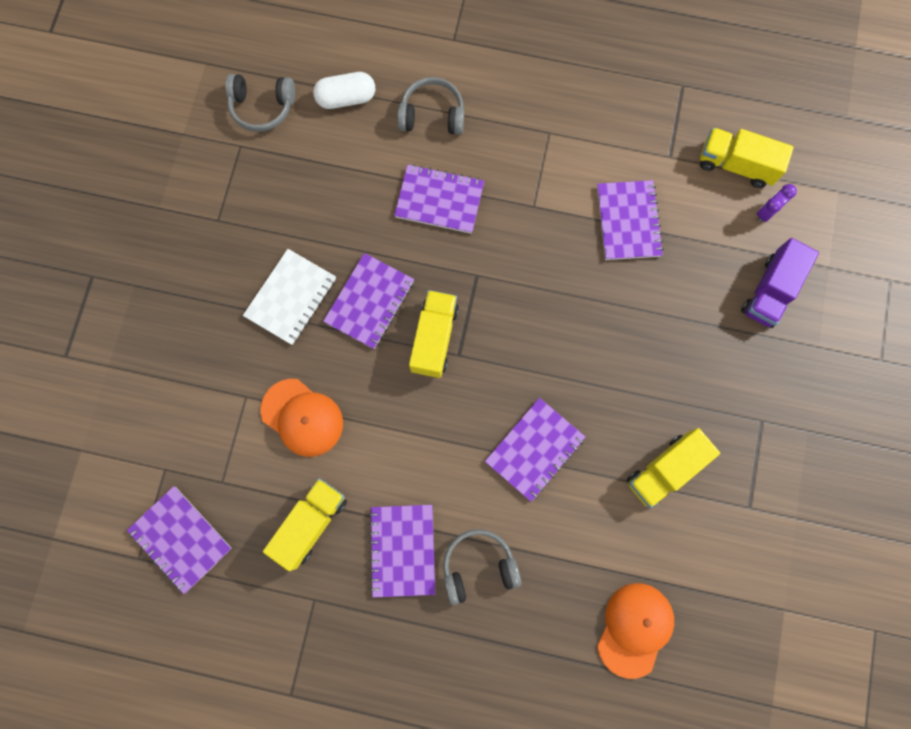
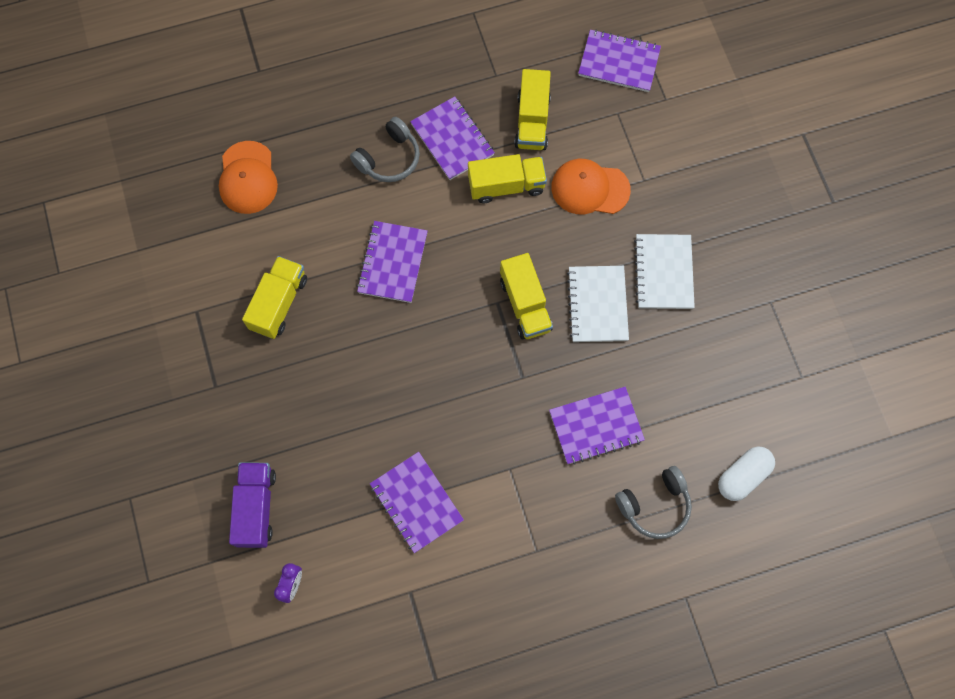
camera: 150 degrees right, 5 degrees down
(262, 107) = (810, 423): grey headphones -> none
(369, 302) = (597, 305): purple notebook -> white notebook
(736, 165) = (343, 619): yellow truck -> yellow truck (506, 186)

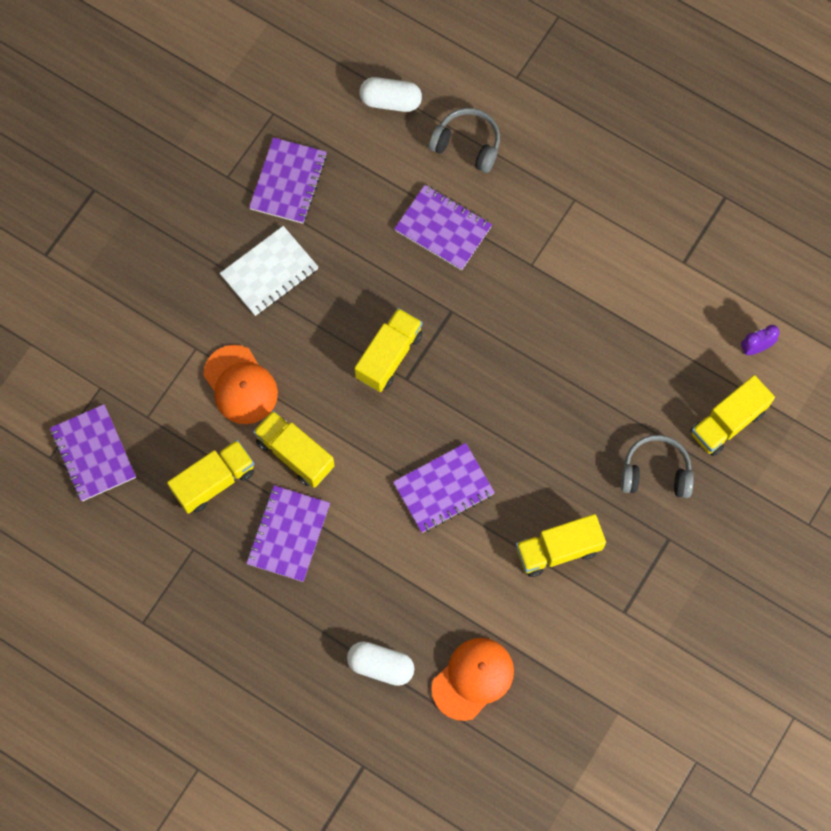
camera: 130 degrees left, 0 degrees up
(256, 508) = (727, 422): purple truck -> yellow truck
(311, 129) = (380, 666): none -> white capsule
(389, 158) = (351, 573): grey headphones -> grey headphones (655, 472)
(416, 502) = (617, 310): purple notebook -> purple notebook (288, 182)
(597, 305) = (341, 301): white notebook -> none

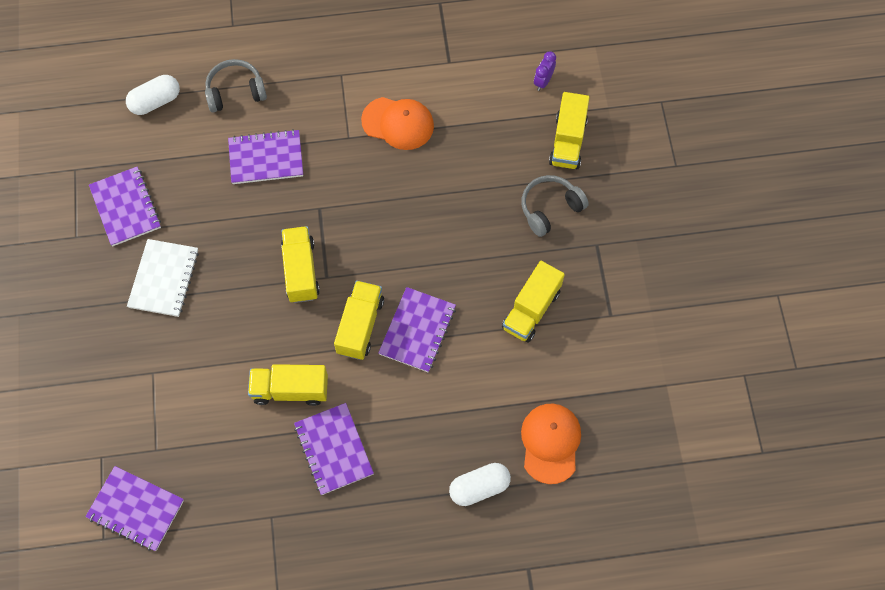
camera: 40 degrees left, 5 degrees down
(214, 481) = (246, 456): yellow truck -> yellow truck (360, 326)
(240, 385) = (208, 373): orange cap -> orange cap (398, 123)

